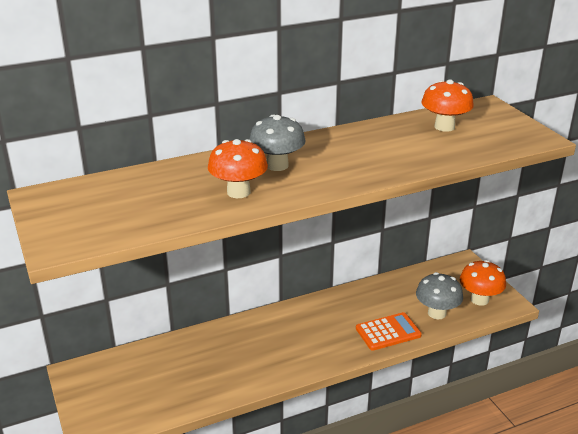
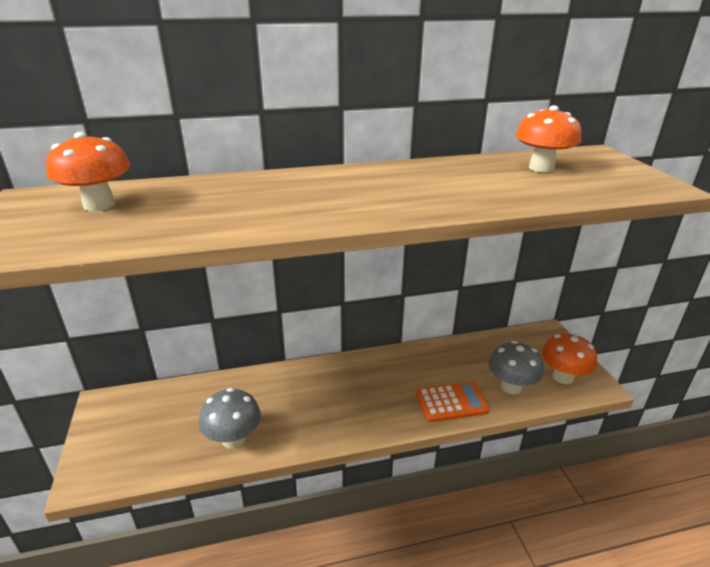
camera: 10 degrees right, 0 degrees up
(238, 192) = (259, 212): orange mushroom -> orange mushroom (99, 205)
(277, 165) = (323, 189): grey mushroom -> grey mushroom (233, 439)

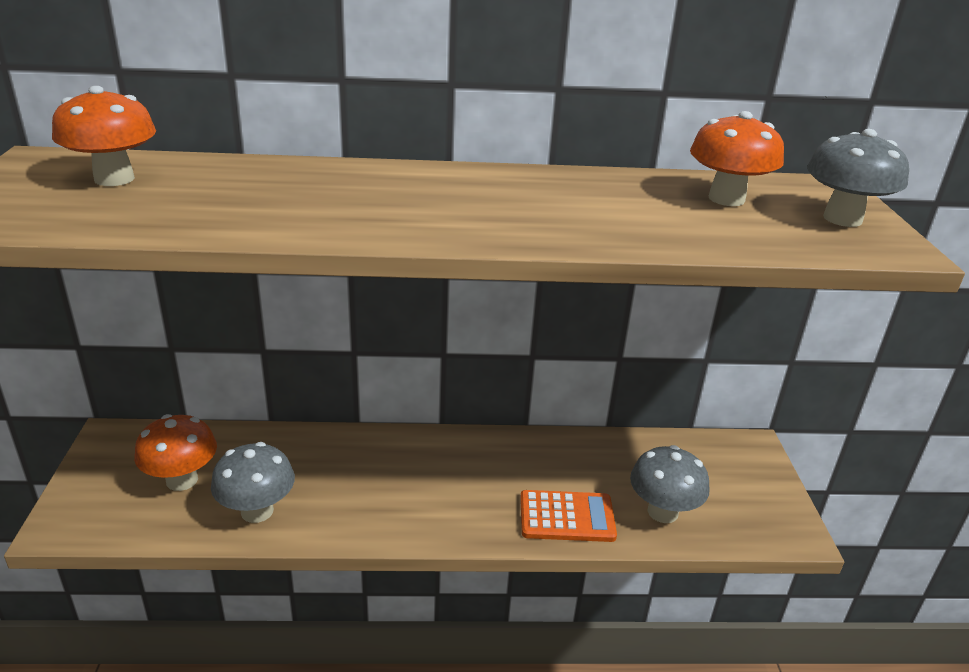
camera: 10 degrees right, 0 degrees up
(563, 377) = (746, 511): orange mushroom -> orange mushroom (182, 480)
(620, 172) = (842, 219): none -> grey mushroom

